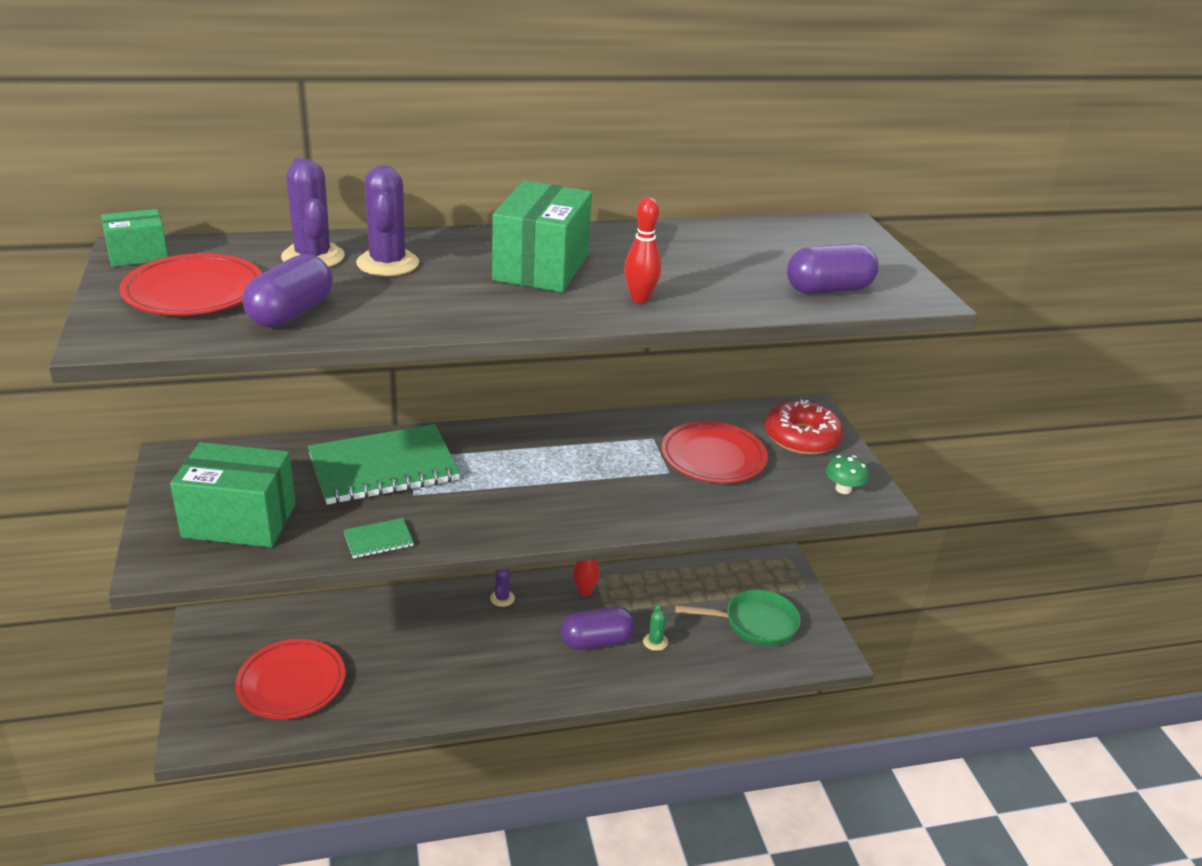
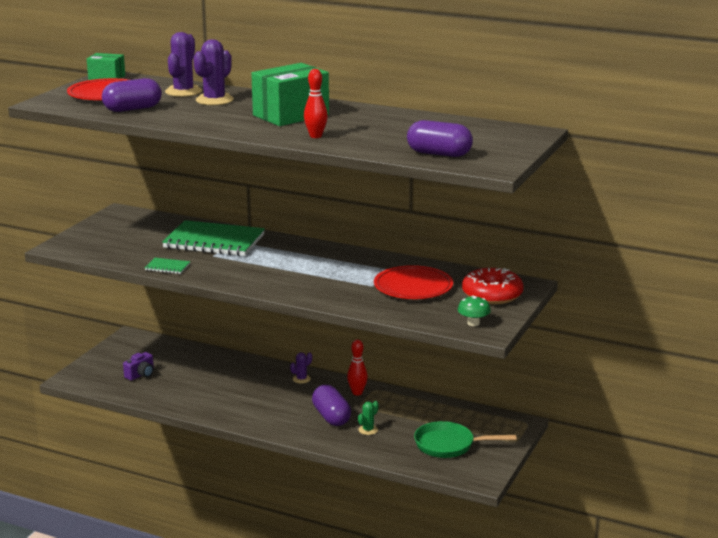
camera: 40 degrees right, 10 degrees down
(239, 521) = (115, 242): green box -> none
(291, 683) = (141, 375): red plate -> purple camera
(597, 641) = (331, 417): purple capsule -> purple capsule turned 45 degrees clockwise
(755, 623) = (449, 445): green pan -> green pan turned 150 degrees clockwise

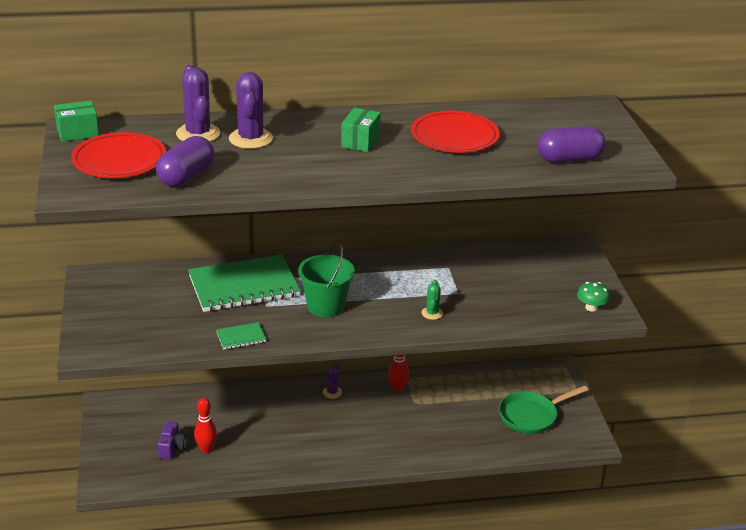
camera: 35 degrees left, 10 degrees up
(255, 267) = (325, 306): none -> green bucket
(290, 115) = (360, 141): green box -> green box, size x0.54
(315, 136) = (429, 166): red bowling pin -> red bowling pin (206, 449)
(331, 417) = (405, 425): purple capsule -> none
(368, 430) = (450, 427): green cactus -> green cactus (432, 313)
(413, 287) = (493, 282): red plate -> red plate (454, 137)
(492, 295) = (565, 268): red donut -> none

